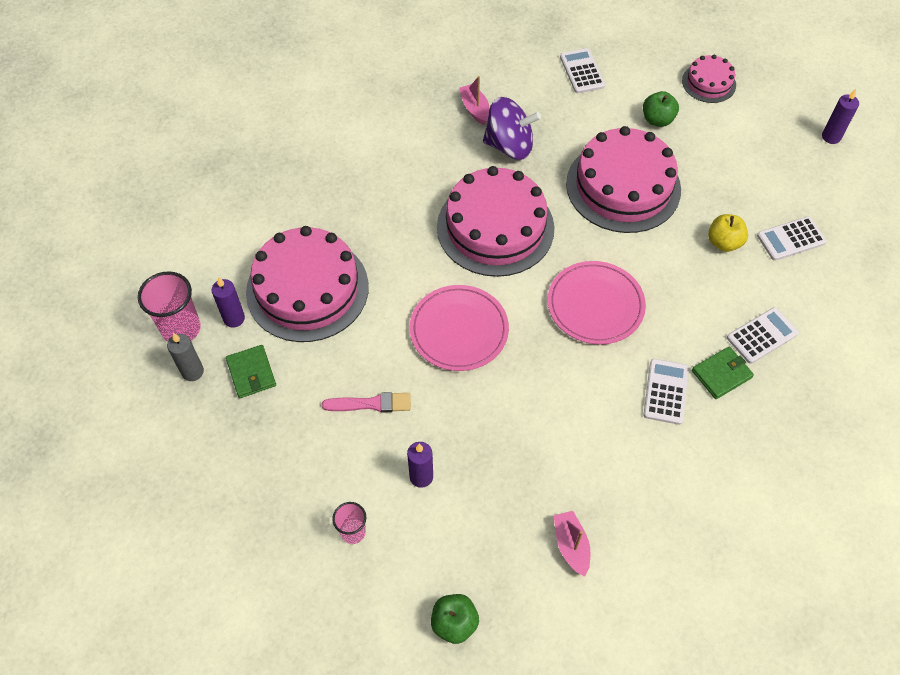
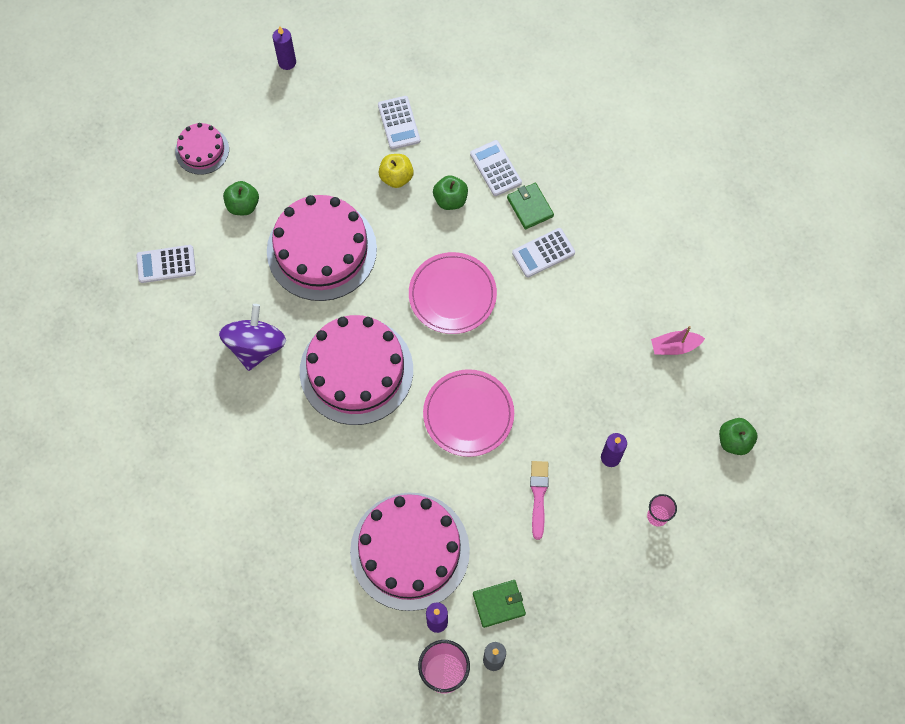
camera: 85 degrees left, 10 degrees up
(475, 109) = (201, 374): pink boat -> none
(666, 391) = (543, 253): white calculator -> white calculator turned 45 degrees counterclockwise
(710, 294) = (450, 200): none -> green apple

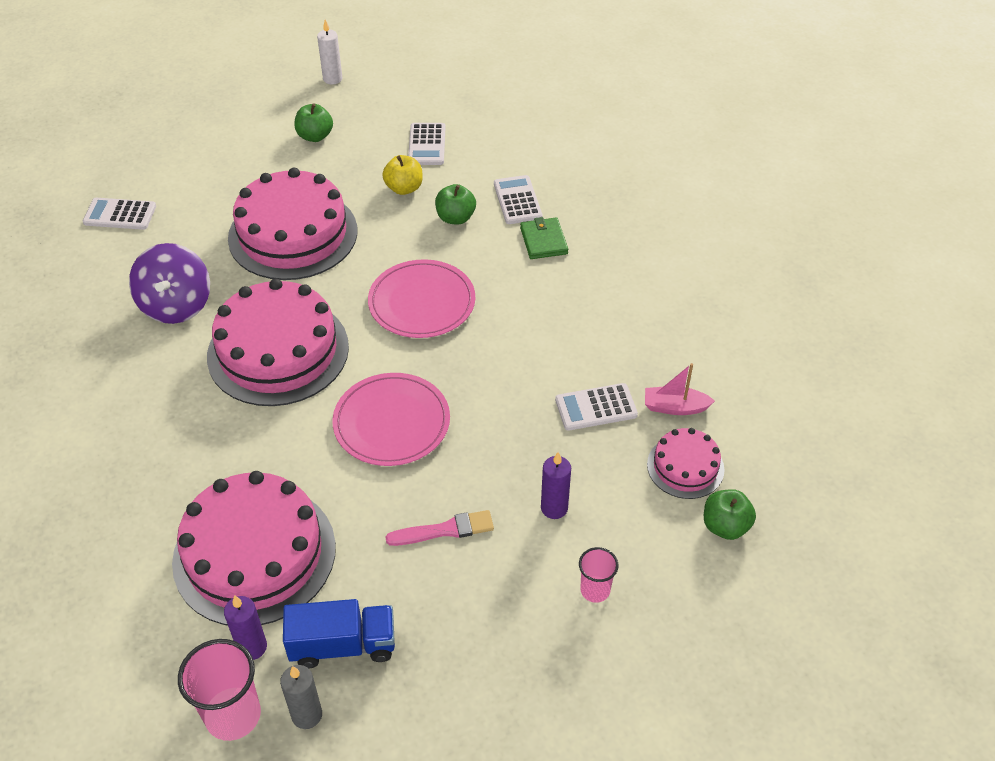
camera: 15 degrees right, 20 degrees down
(202, 150) = (210, 130): pink cake -> pink cake (685, 467)
(243, 205) = (228, 181): green apple -> green apple (315, 136)
(256, 346) = (176, 305): purple spinning top -> purple spinning top turned 150 degrees clockwise
(287, 62) = (332, 79): purple candle -> white candle
(499, 604) = (343, 645): green wallet -> blue truck
(538, 496) = (445, 530): pink brush -> pink brush turned 60 degrees clockwise
(543, 253) = (544, 284): white calculator -> white calculator (596, 407)

